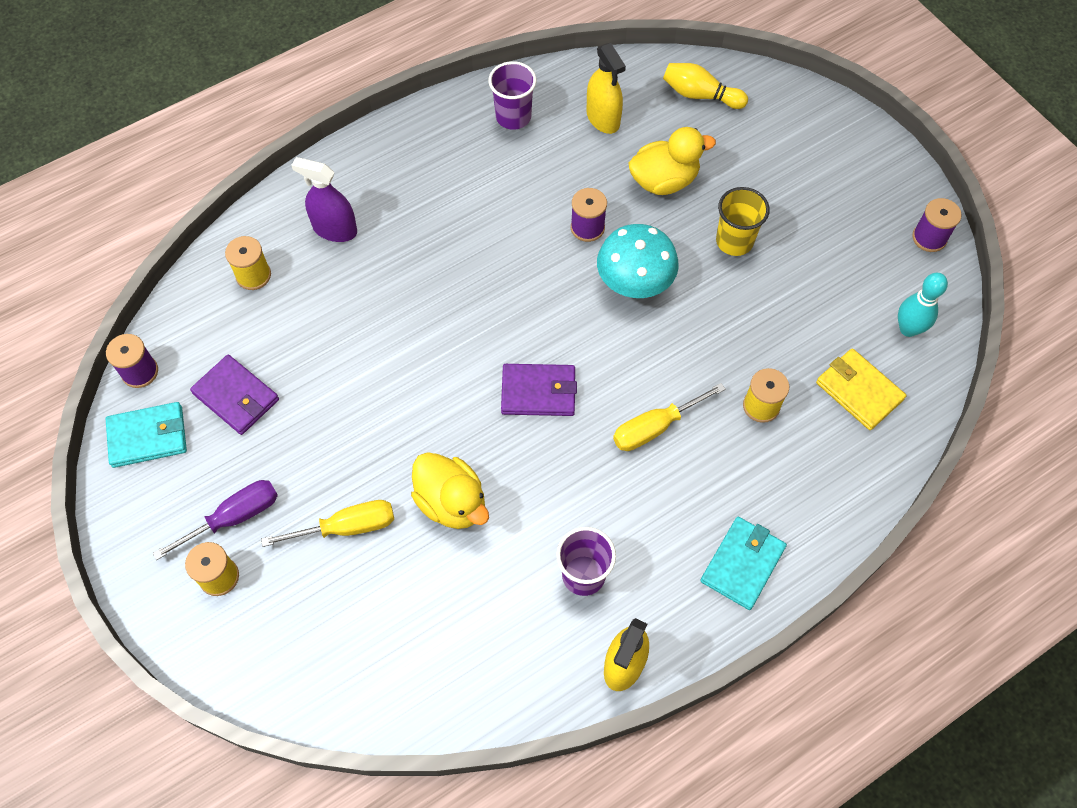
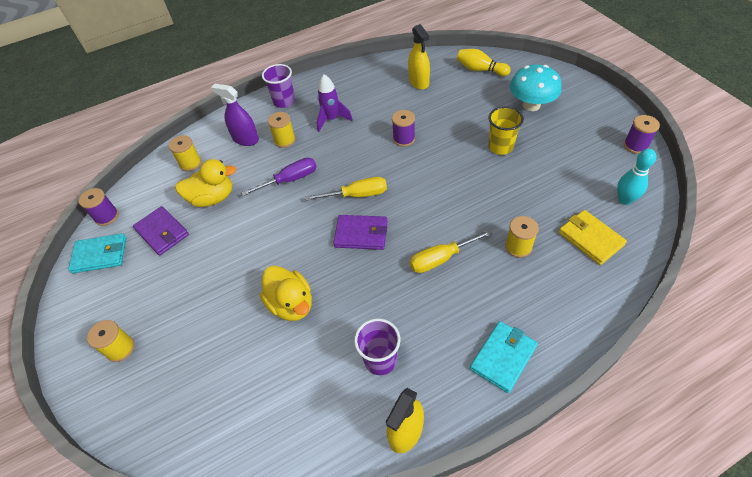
camera: 10 degrees right, 10 degrees down
(234, 517) = (141, 308): purple screwdriver -> purple screwdriver (290, 180)
(347, 527) = (215, 318): yellow screwdriver -> yellow screwdriver (357, 195)
(399, 231) = (285, 140): none -> yellow spool
(470, 191) = (332, 119): none -> purple rocket
(513, 117) = (364, 81): purple cup -> purple cup (284, 101)
(634, 282) = (432, 169): turquoise mushroom -> turquoise mushroom (531, 105)
(664, 181) = (455, 114): yellow duck -> yellow duck (212, 198)

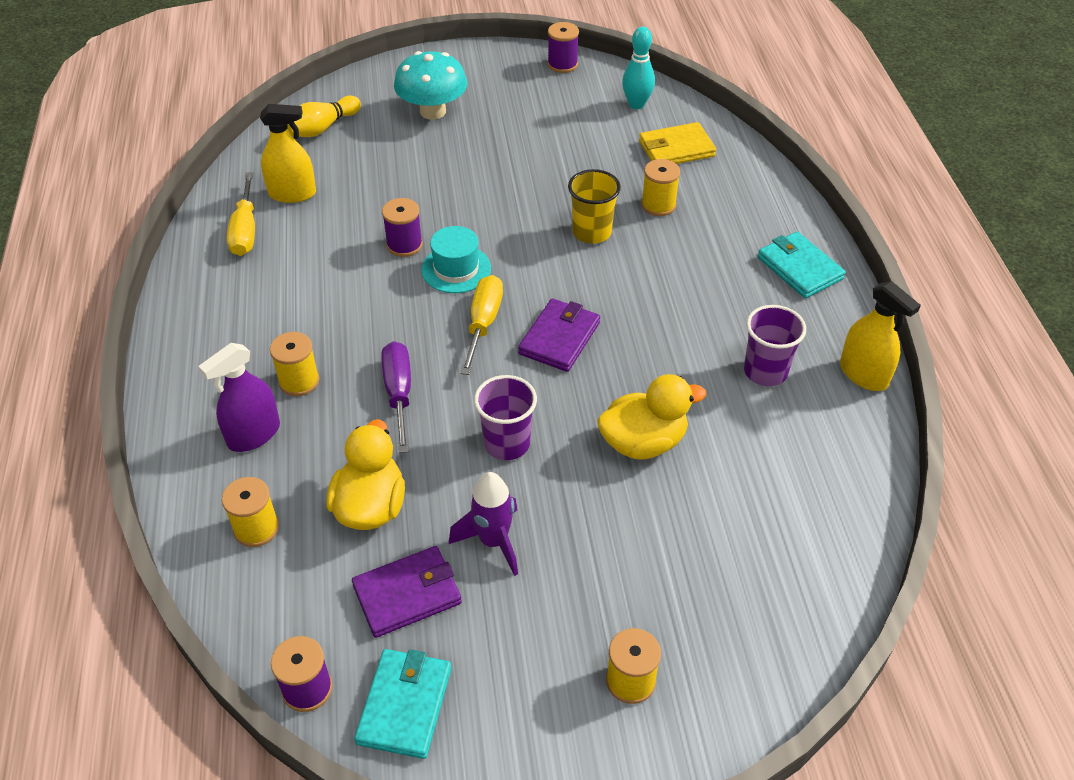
camera: 75 degrees left, 5 degrees down
(284, 101) = (196, 361): purple cup -> purple cup (507, 443)
(332, 119) = (296, 311): purple rocket -> purple rocket (493, 541)
(396, 167) = (456, 269): none -> turquoise hat
(441, 258) = (642, 274): yellow screwdriver -> yellow screwdriver (245, 230)
(500, 147) = (488, 163): yellow cup -> yellow cup (592, 232)

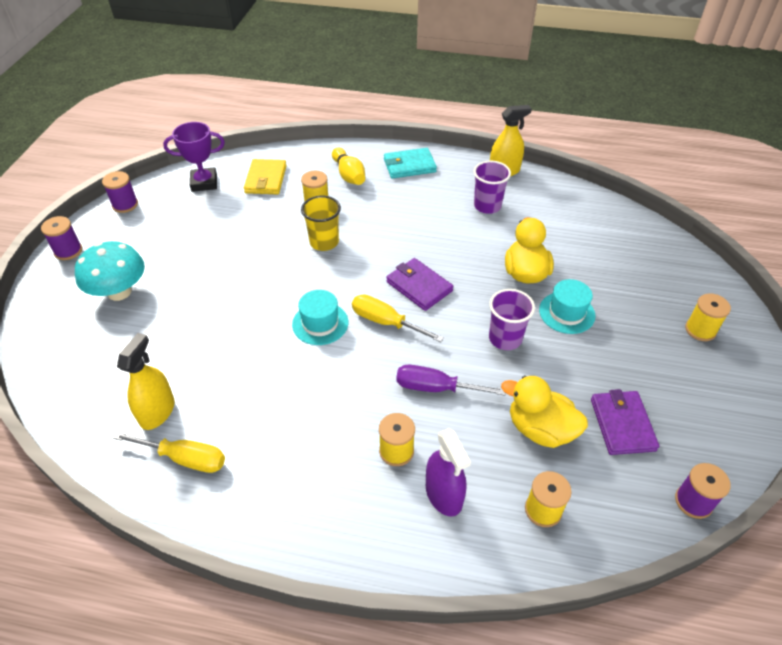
camera: 70 degrees left, 0 degrees up
(322, 128) = (80, 371): yellow bowling pin -> yellow bowling pin (349, 175)
(404, 245) = (274, 348): purple spool -> purple spool (68, 251)
(405, 705) = (710, 445): turquoise wallet -> none
(493, 541) = (587, 367): purple rocket -> none
(586, 503) = (566, 313): none -> turquoise hat
(636, 104) = (204, 183): turquoise bowling pin -> purple trophy

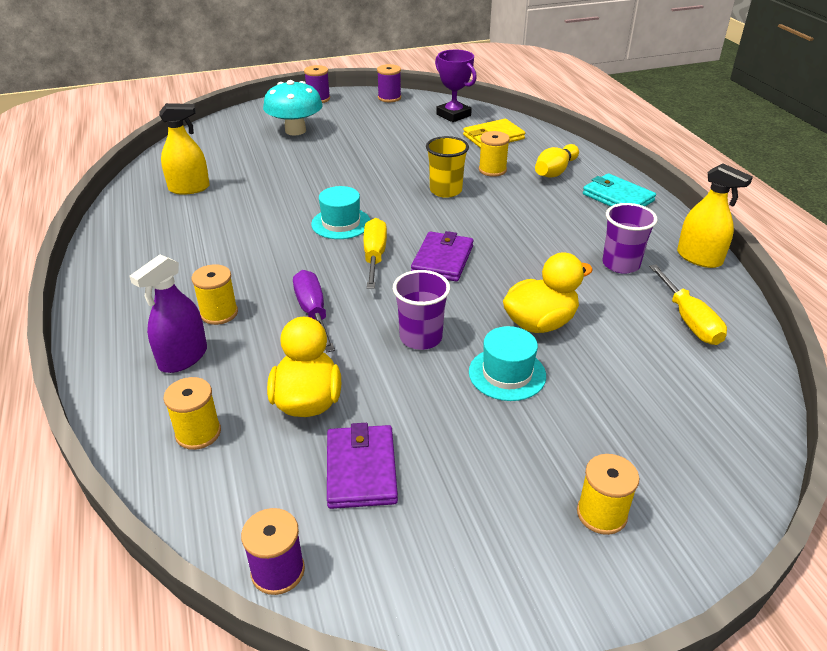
camera: 60 degrees right, 10 degrees down
(184, 458) = (151, 215): yellow screwdriver -> yellow screwdriver (689, 320)
(622, 424) = (361, 469): purple wallet -> purple wallet turned 60 degrees counterclockwise

